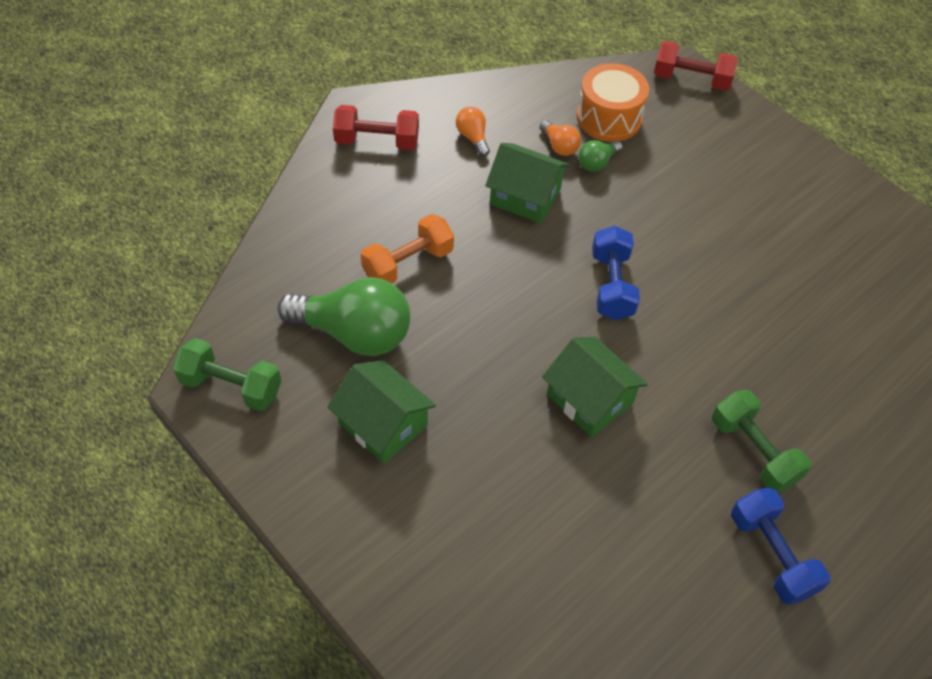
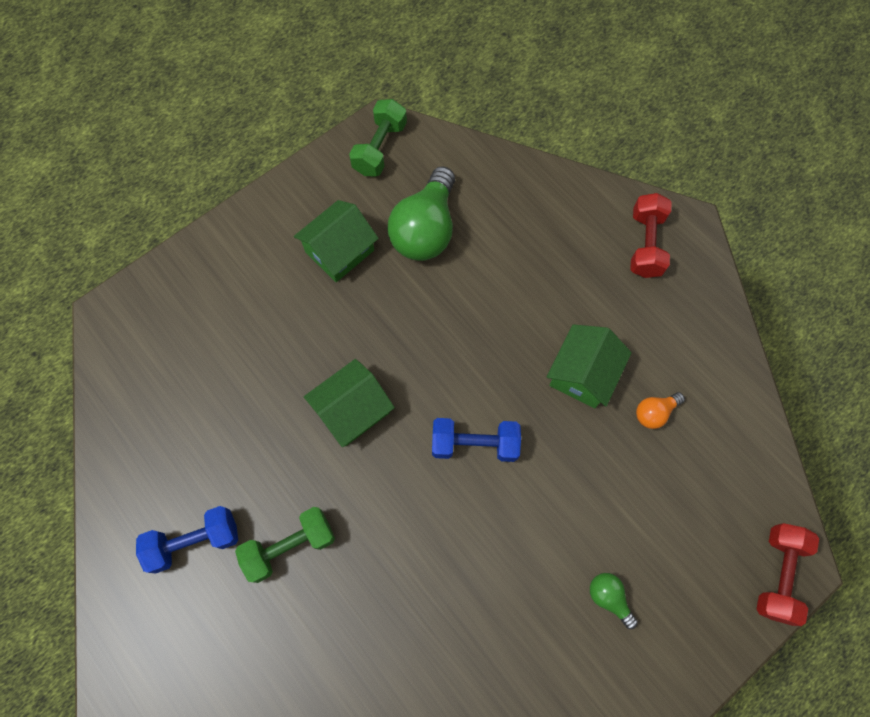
camera: 95 degrees right, 15 degrees up
(408, 264) = (498, 270): orange dumbbell -> none
(473, 138) = (659, 329): orange light bulb -> none
(597, 163) = (633, 449): green light bulb -> green light bulb (609, 598)
(609, 118) = (702, 469): orange drum -> none

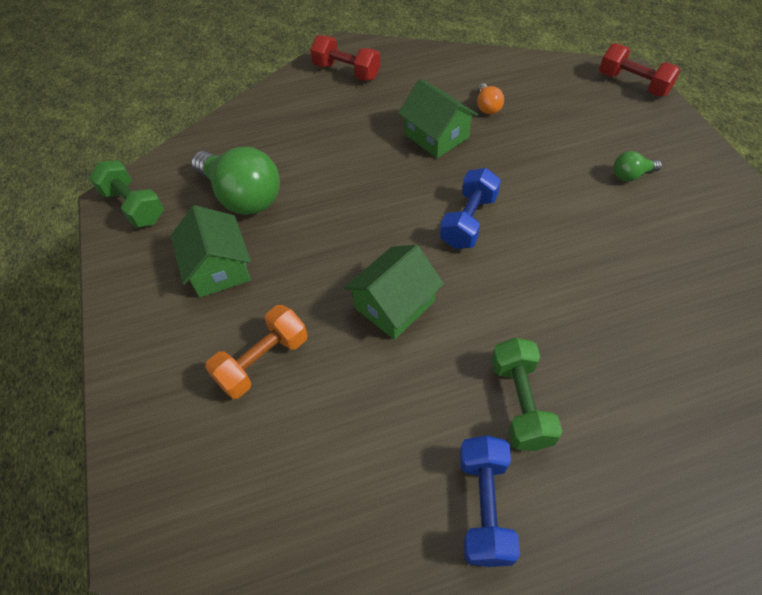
camera: 65 degrees left, 15 degrees down
(263, 329) = (263, 361): none -> orange dumbbell
(352, 410) = (394, 305): green house -> green house turned 60 degrees clockwise

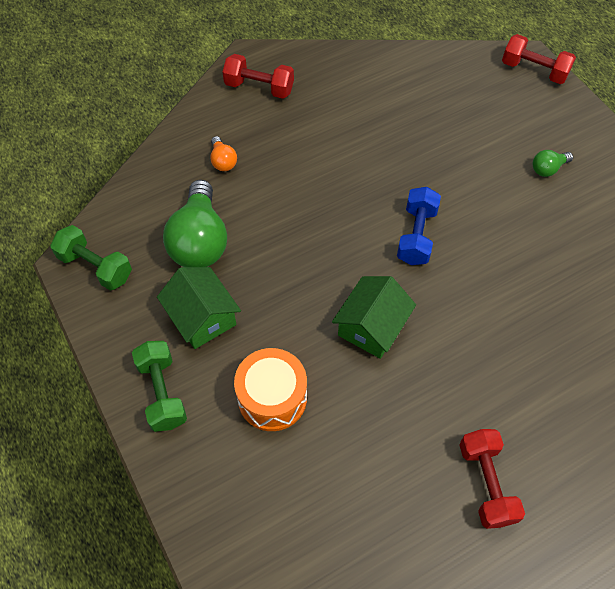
camera: 15 degrees left, 5 degrees up
(242, 196) = (200, 241): green light bulb -> green light bulb turned 60 degrees clockwise
(263, 361) = (272, 398): orange dumbbell -> orange drum
(436, 136) = (366, 150): green house -> none
(484, 506) = (486, 483): blue dumbbell -> red dumbbell
(487, 107) = (406, 112): orange light bulb -> orange light bulb (223, 161)
(520, 403) = (496, 395): green dumbbell -> green dumbbell (162, 392)

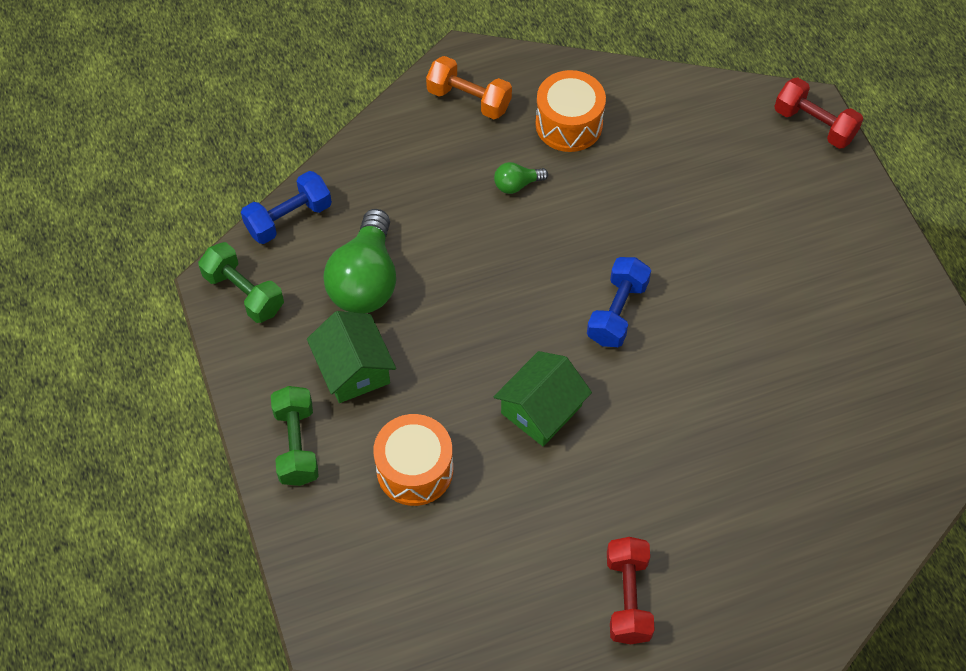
camera: 10 degrees right, 0 degrees up
(125, 200) = (289, 218): none -> blue dumbbell
(223, 161) = (409, 187): orange light bulb -> none
(259, 87) = (469, 99): red dumbbell -> orange dumbbell
(343, 95) = (569, 124): none -> orange drum
(548, 169) = (796, 254): green light bulb -> green light bulb (517, 185)

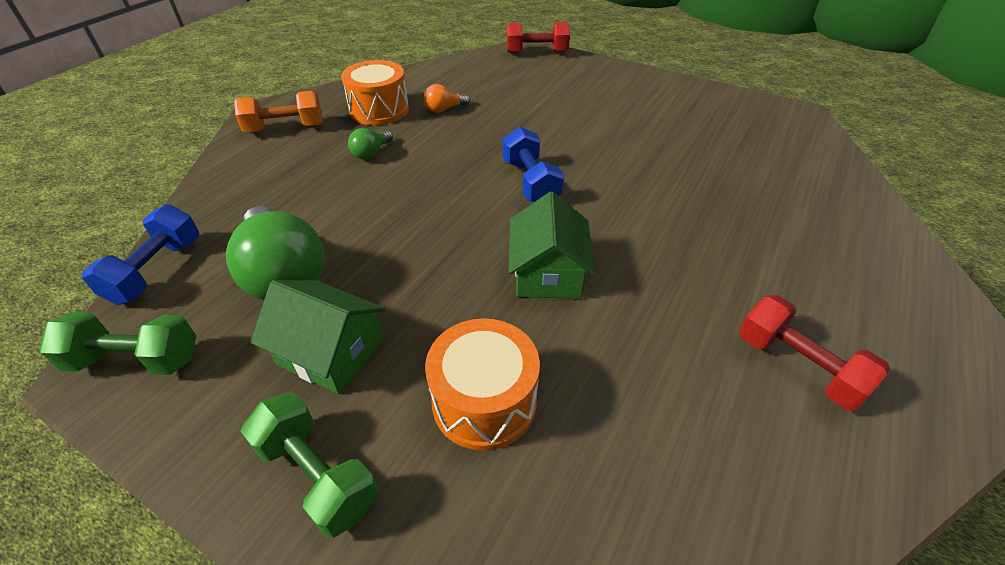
camera: 40 degrees left, 15 degrees down
(629, 163) = (444, 109): none -> orange light bulb

